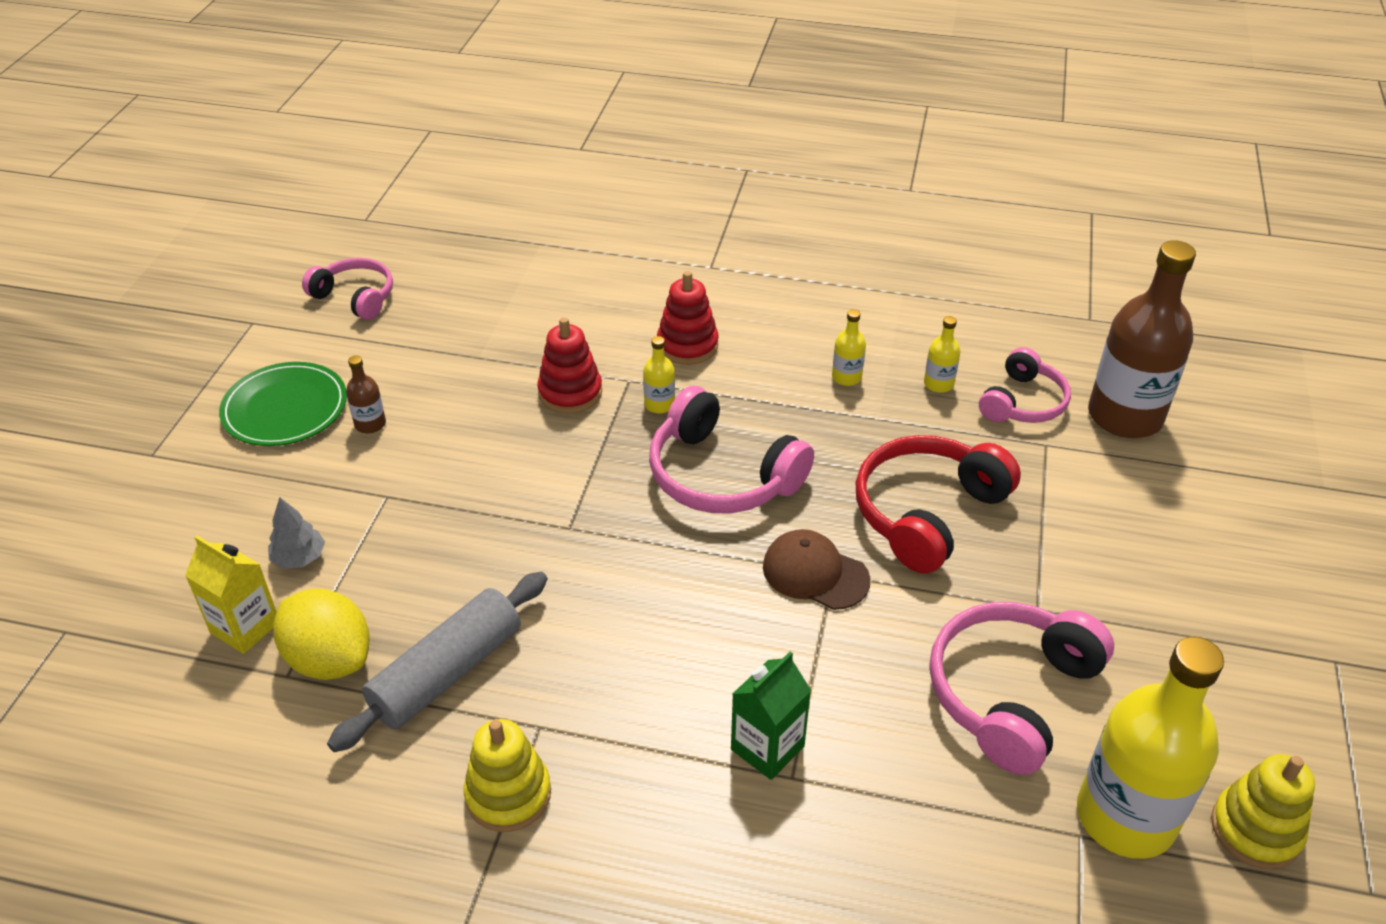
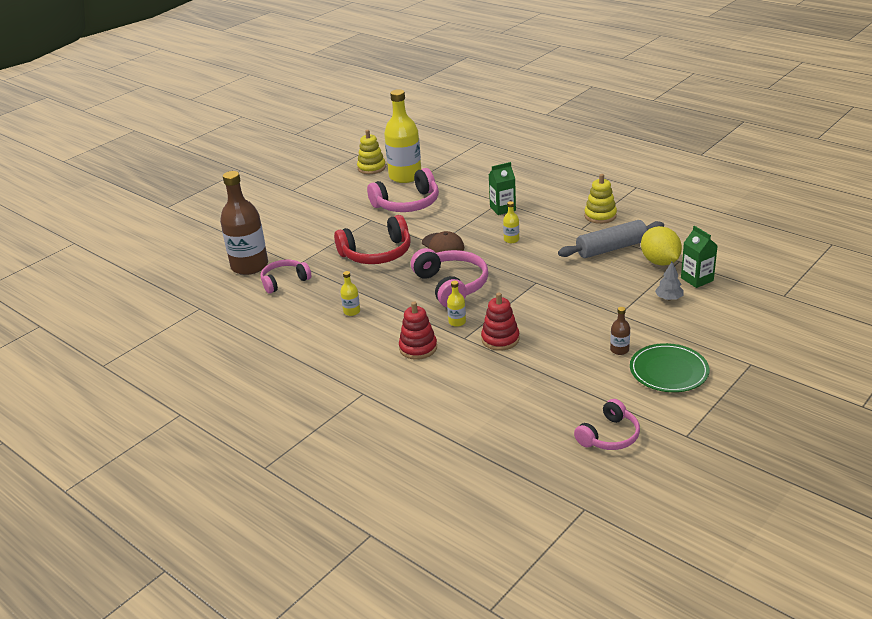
camera: 150 degrees left, 10 degrees down
(245, 627) = (697, 279): yellow carton -> green carton
(355, 297) = (609, 436): pink headphones -> pink headphones turned 105 degrees counterclockwise
(938, 384) = (312, 298): yellow bottle -> yellow bottle (511, 240)

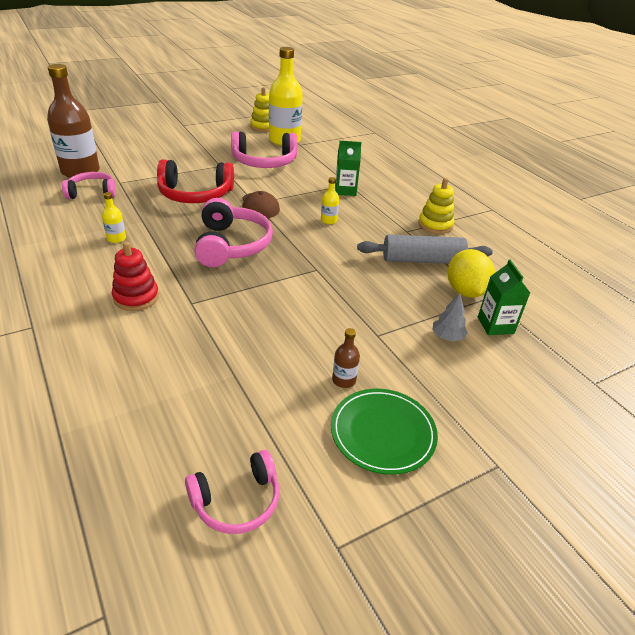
camera: 15 degrees right, 5 degrees up
(457, 322) = (201, 283): yellow bottle -> none
(500, 339) = (225, 318): red stacking toy -> none

